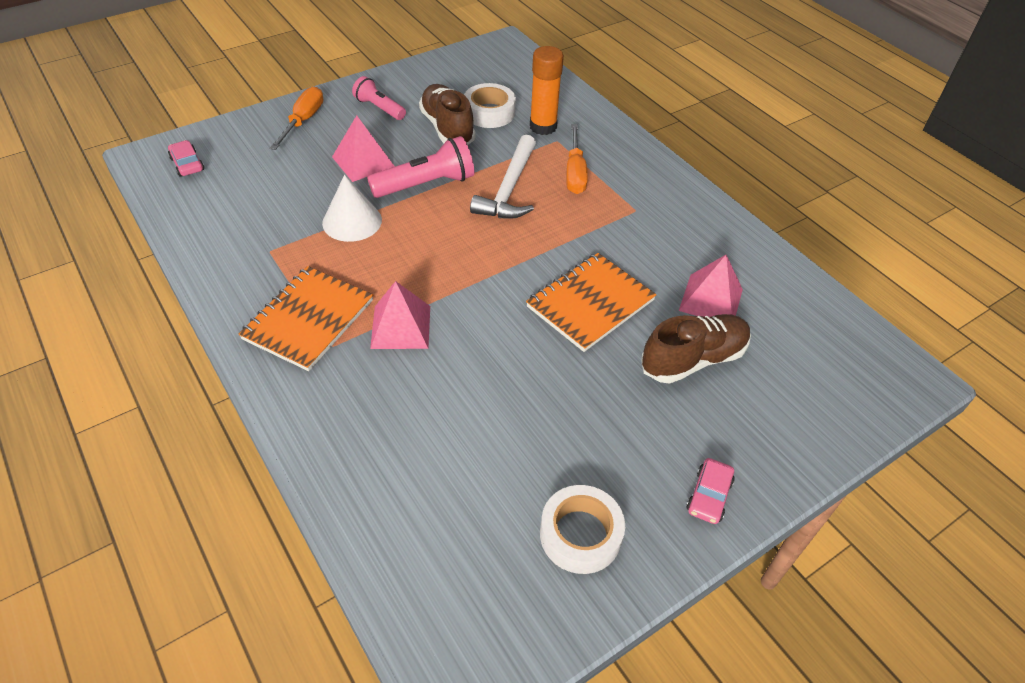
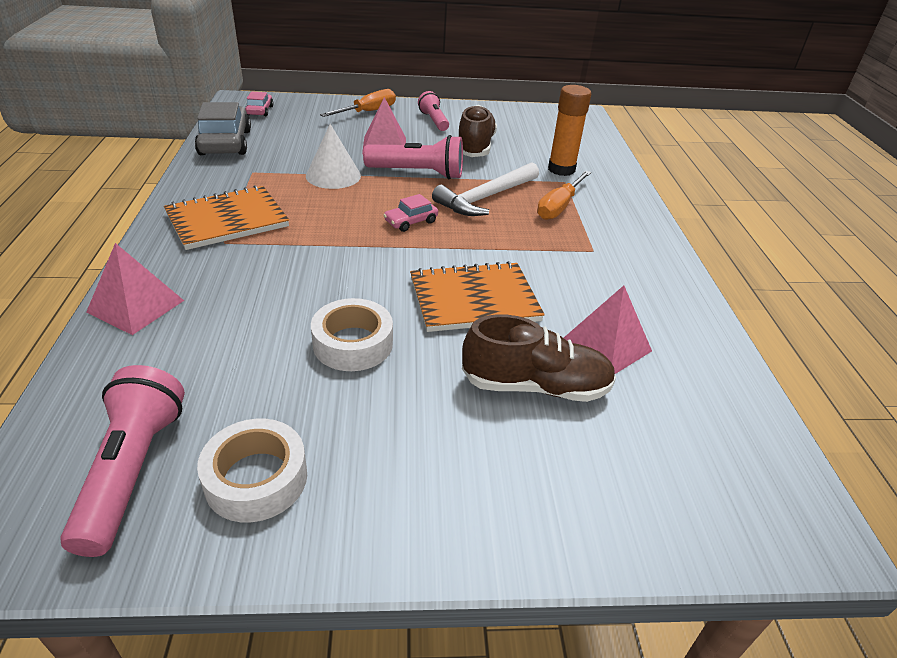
camera: 30 degrees right, 10 degrees down
(199, 224) = (225, 142): none -> grey car
(401, 326) = (290, 251): pink pyramid -> pink pyramid (136, 306)
(489, 112) = (522, 148): white tape -> white tape (353, 343)
(490, 580) = (132, 470): none -> pink flashlight
(709, 496) = (427, 517): pink car -> pink car (411, 222)

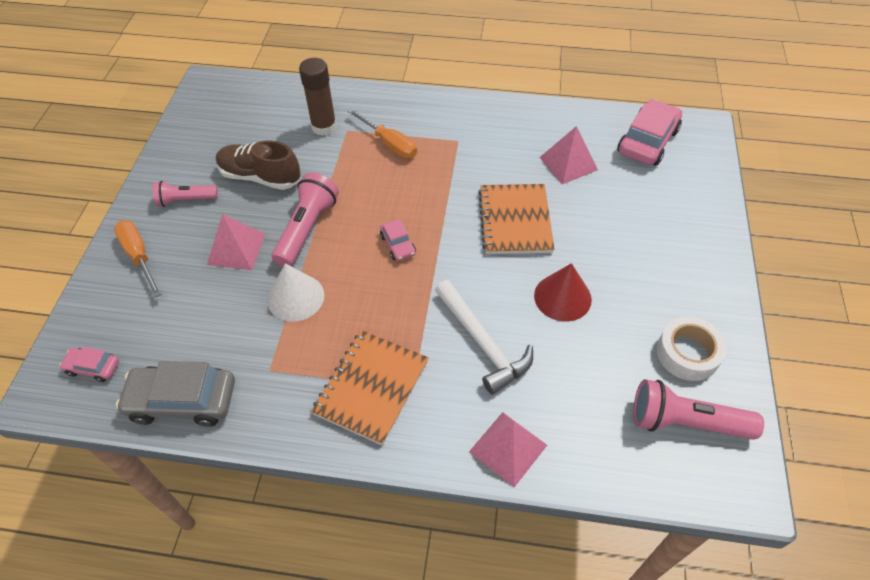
camera: 75 degrees left, 15 degrees up
(227, 220) = (371, 387): orange notebook -> orange notebook turned 45 degrees clockwise
(353, 343) = (562, 297): white tape -> red cone
(486, 198) = (365, 187): white hammer -> white hammer (482, 342)
(535, 386) = (606, 206): brown shoe -> none
(561, 169) = (324, 127): orange glue stick -> brown glue stick
(714, 439) = (647, 141): none -> pink car

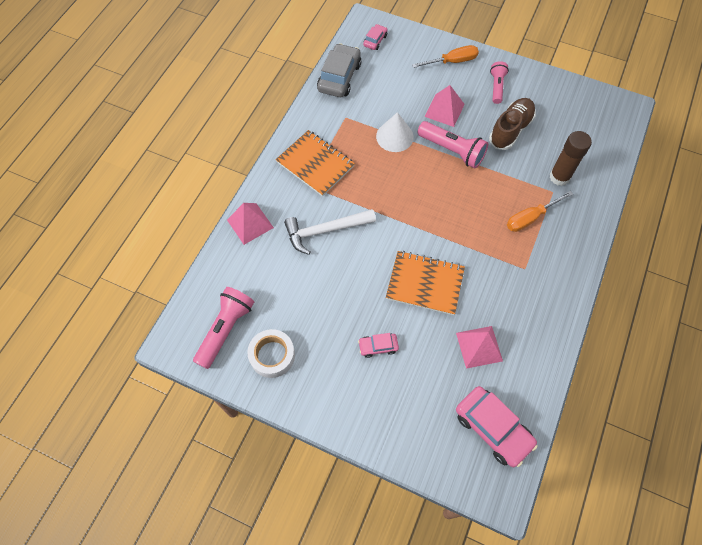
camera: 105 degrees right, 10 degrees up
(398, 245) = (422, 201): pink car -> pink car (378, 346)
(562, 297) = (345, 292): red cone -> none

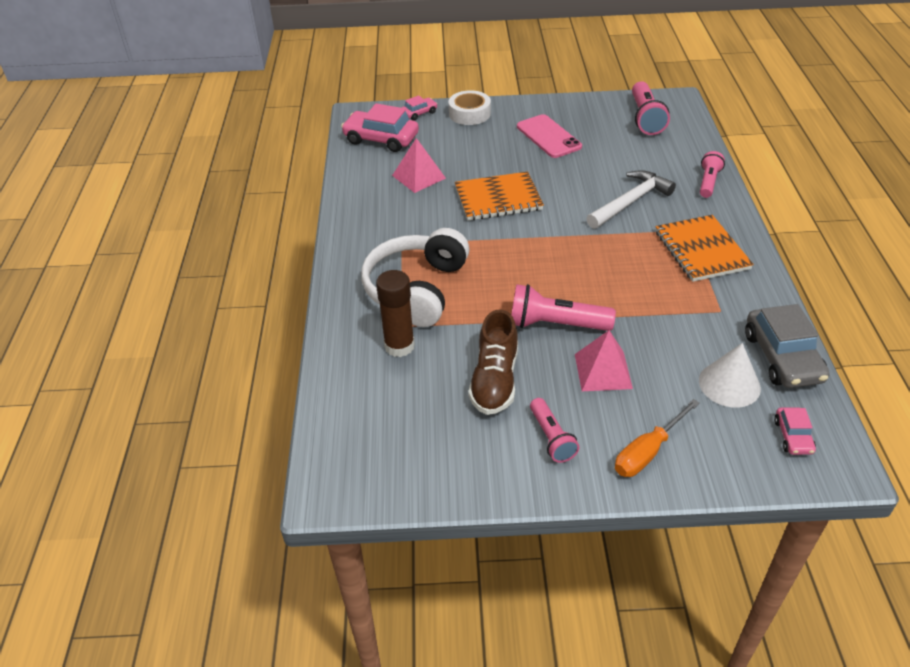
camera: 155 degrees right, 20 degrees down
(250, 223) = (708, 182): pink pyramid -> pink flashlight
(272, 355) = (592, 118): white tape -> white tape (469, 114)
(315, 164) = (701, 250): orange notebook -> orange notebook turned 60 degrees clockwise
(331, 347) = (548, 137): none -> pink phone
(378, 346) = (509, 149): pink car -> pink car (419, 113)
(394, 136) = (640, 313): white cone -> white cone (729, 384)
(530, 218) = (417, 289): orange screwdriver -> white headphones

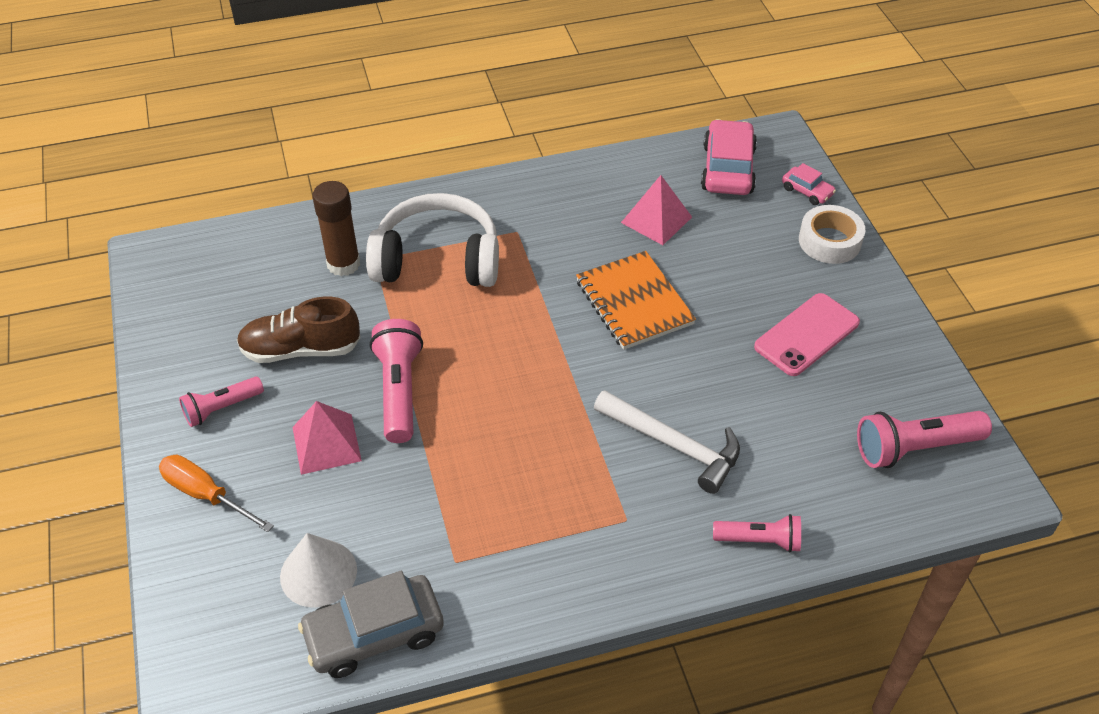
camera: 75 degrees right, 5 degrees up
(701, 250) = (582, 536): orange notebook -> none
(793, 436) = (236, 641): pink car -> none

